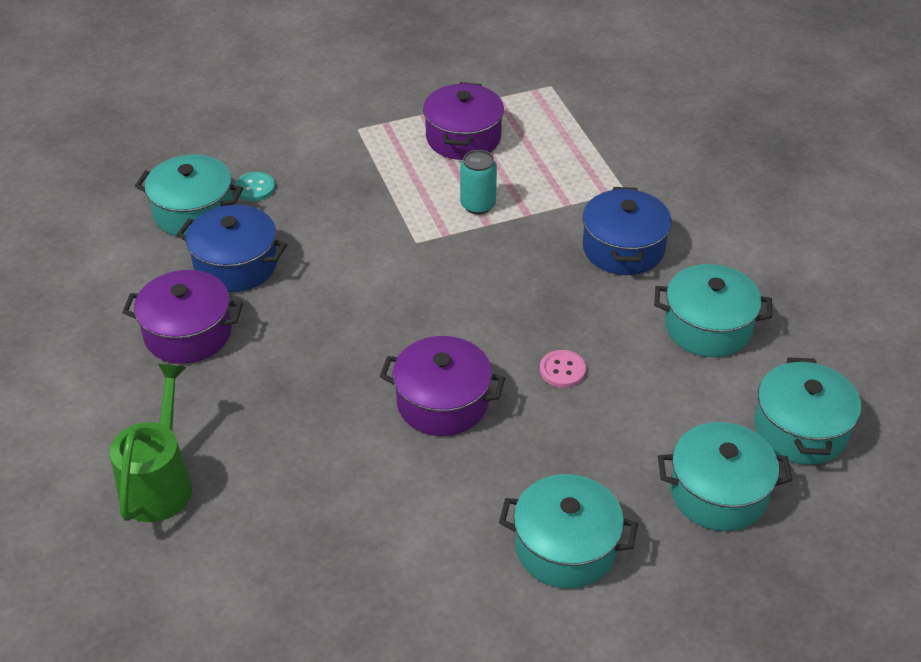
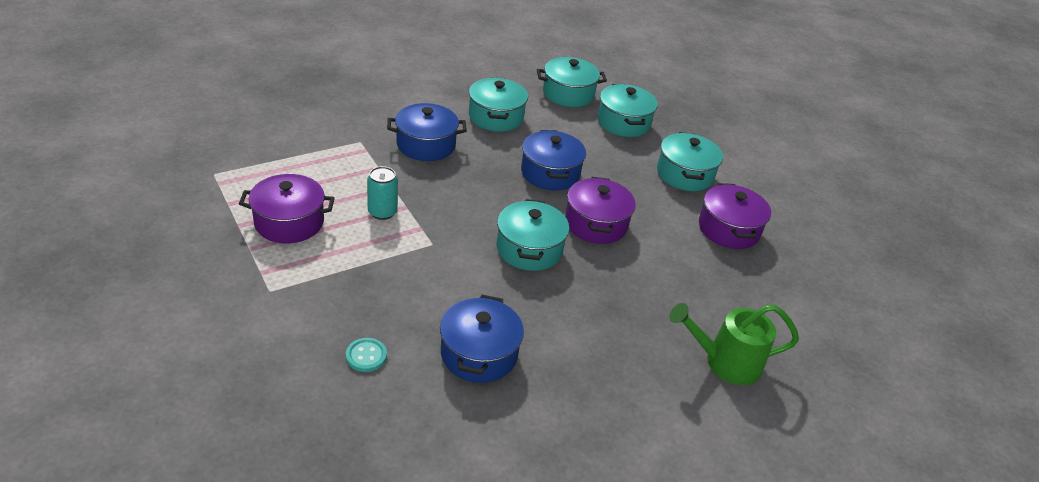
camera: 105 degrees left, 5 degrees down
(188, 333) = (571, 373): purple pot -> purple pot (728, 229)
(193, 212) = (407, 399): turquoise pot -> turquoise pot (529, 249)
(562, 370) = (550, 173): pink button -> blue pot

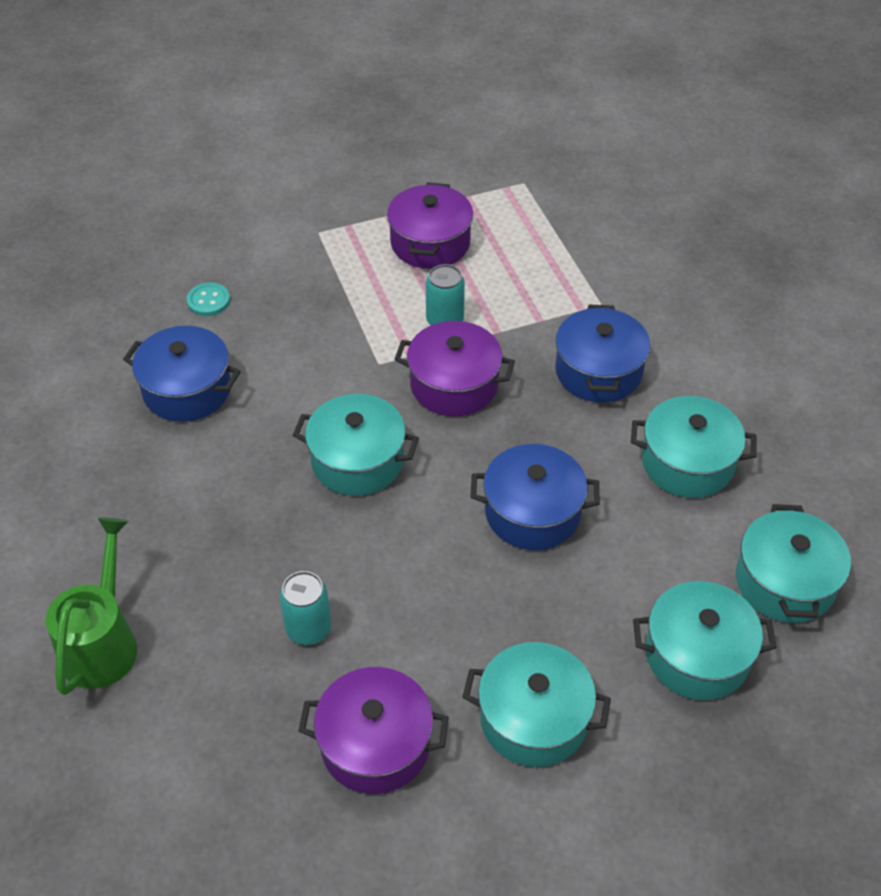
camera: 105 degrees right, 10 degrees up
(596, 224) = (404, 550): purple pot -> purple pot (454, 385)
(669, 261) = (308, 628): none -> turquoise can

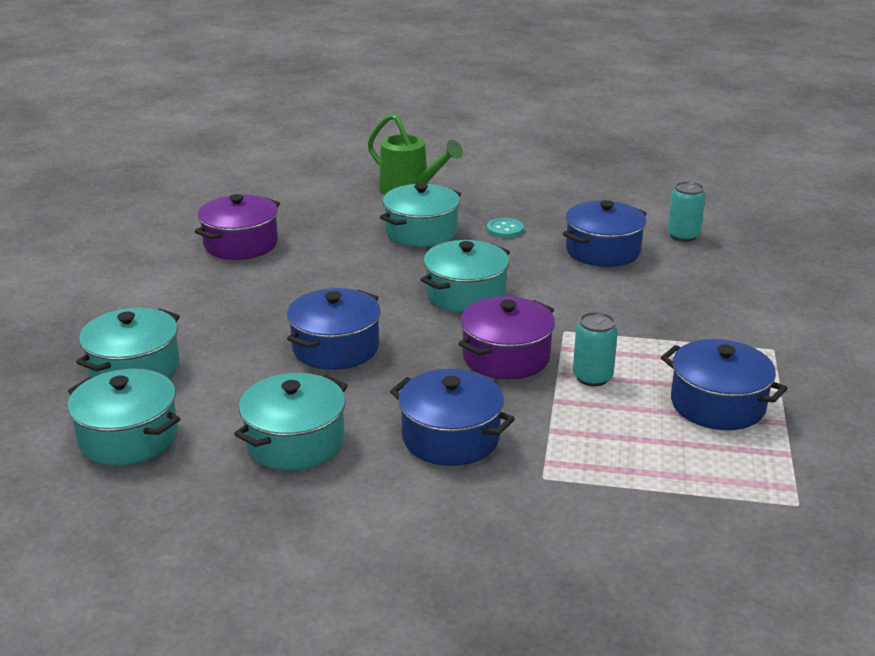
camera: 120 degrees right, 20 degrees down
(208, 301) = (704, 278): turquoise button -> turquoise button (505, 229)
(308, 628) = (344, 244): turquoise can -> turquoise can (683, 235)
(430, 243) = (717, 404): purple pot -> blue pot
(533, 718) = (184, 294): turquoise pot -> turquoise pot (421, 232)

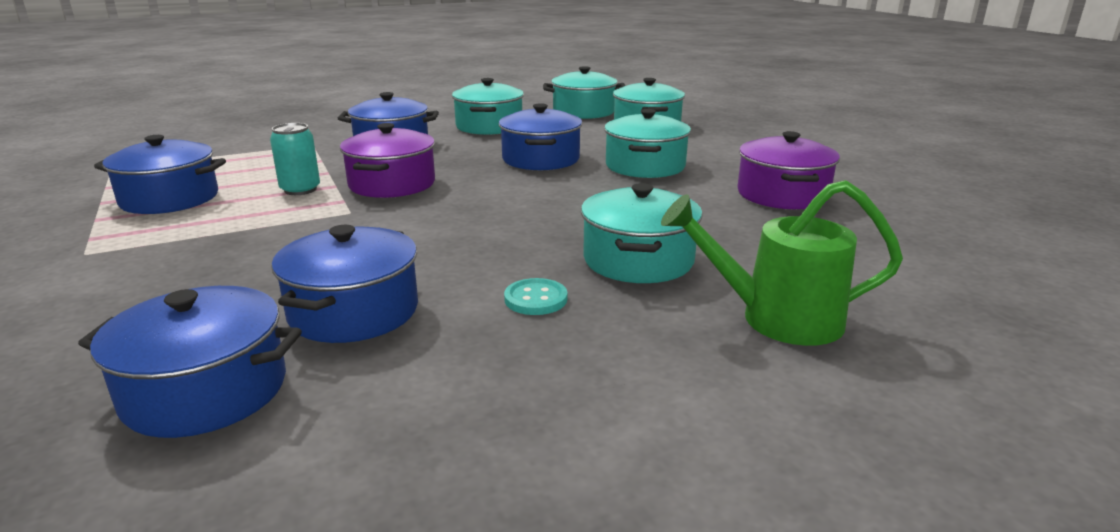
camera: 145 degrees right, 5 degrees down
(465, 294) = (486, 214): turquoise pot -> turquoise pot (645, 166)
(683, 235) = (206, 391): turquoise can -> blue pot

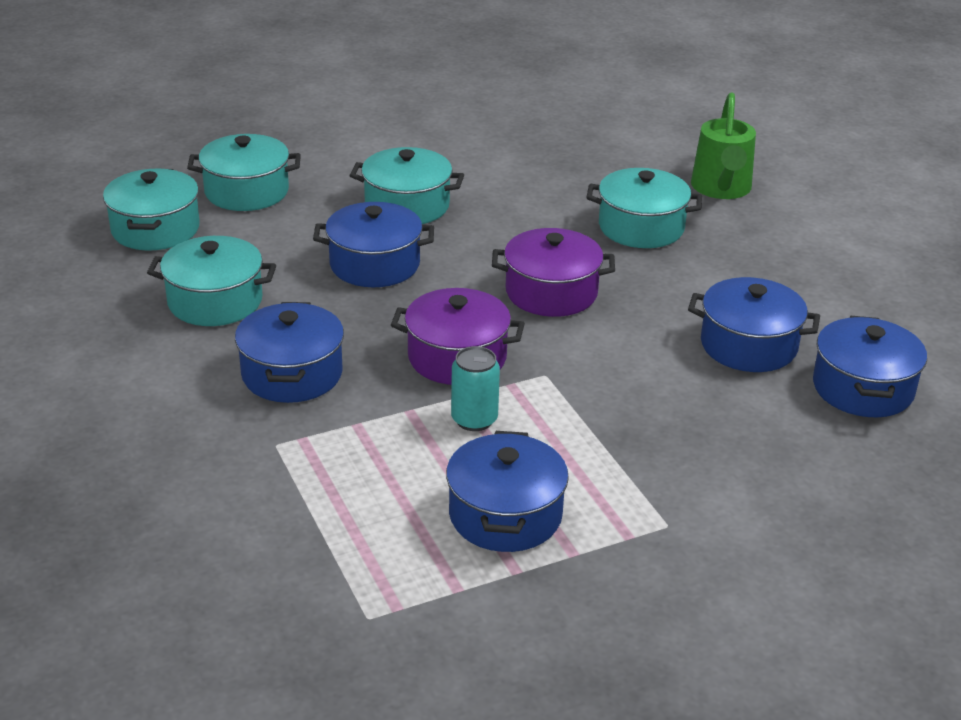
camera: 90 degrees left, 10 degrees up
(535, 299) = (713, 271): turquoise button -> none
(782, 195) = (495, 151): purple pot -> purple pot (551, 292)

